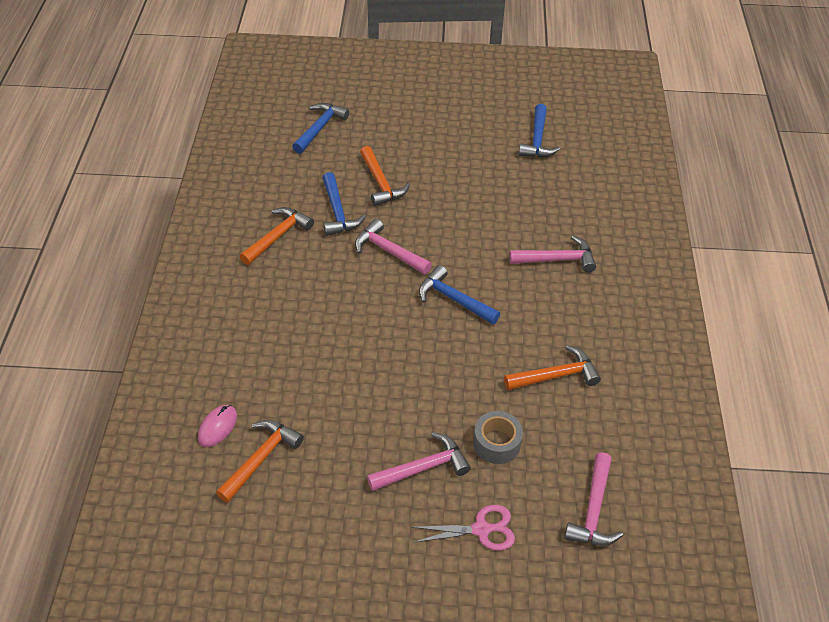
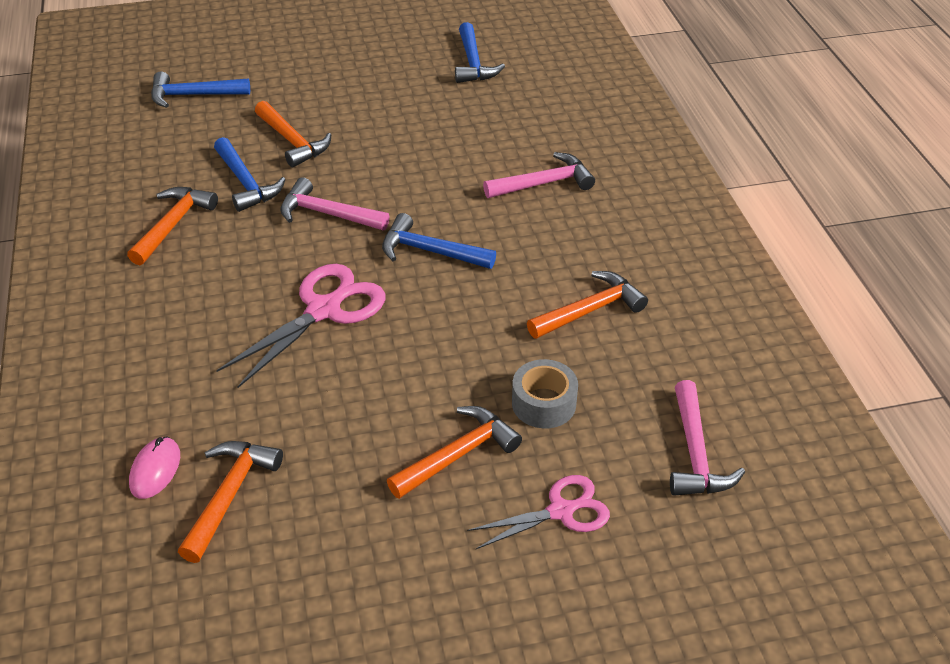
camera: 15 degrees left, 5 degrees down
(320, 128) = (193, 95): blue hammer -> blue hammer turned 105 degrees counterclockwise
(363, 330) = (324, 310): none -> pink scissors
(423, 468) = (458, 454): pink hammer -> orange hammer

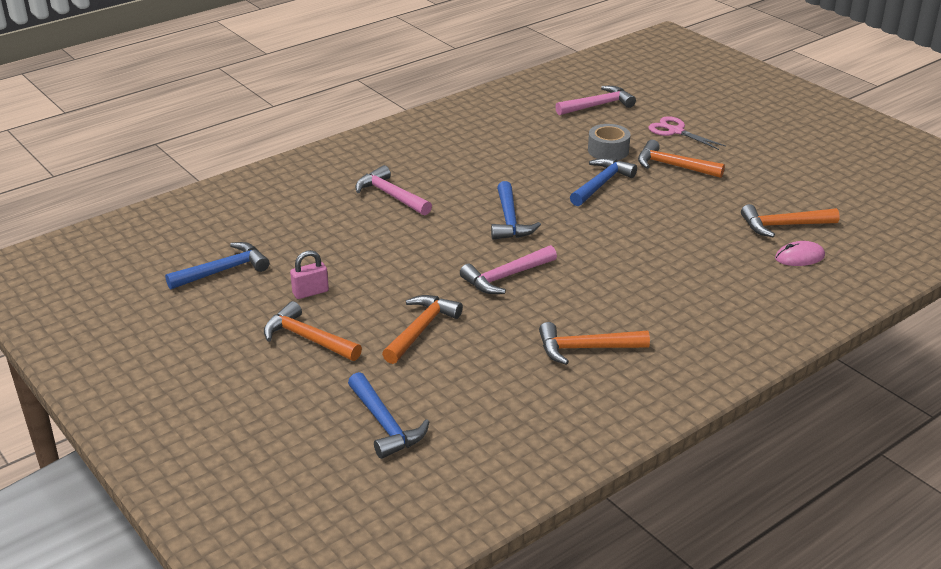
camera: 115 degrees left, 10 degrees down
(246, 183) = (500, 332): blue hammer -> blue hammer (601, 184)
(324, 310) = (609, 244): pink scissors -> none
(327, 214) = (506, 277): pink hammer -> pink hammer turned 60 degrees clockwise
(401, 98) = (310, 292): none -> pink padlock
(590, 310) = (515, 152): orange hammer -> orange hammer (307, 338)

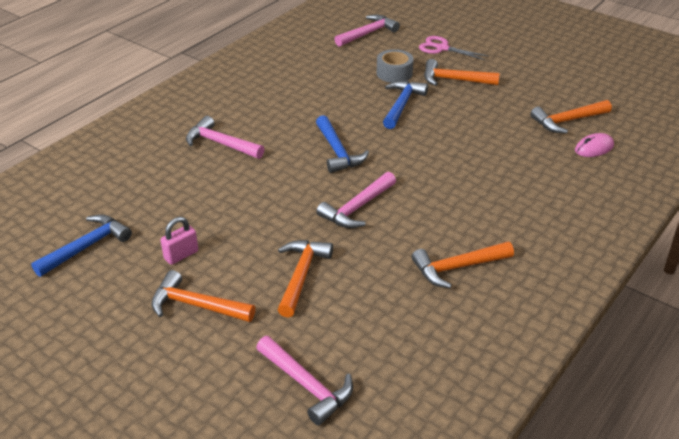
camera: 15 degrees left, 5 degrees up
(385, 424) = (307, 385): blue hammer -> pink hammer

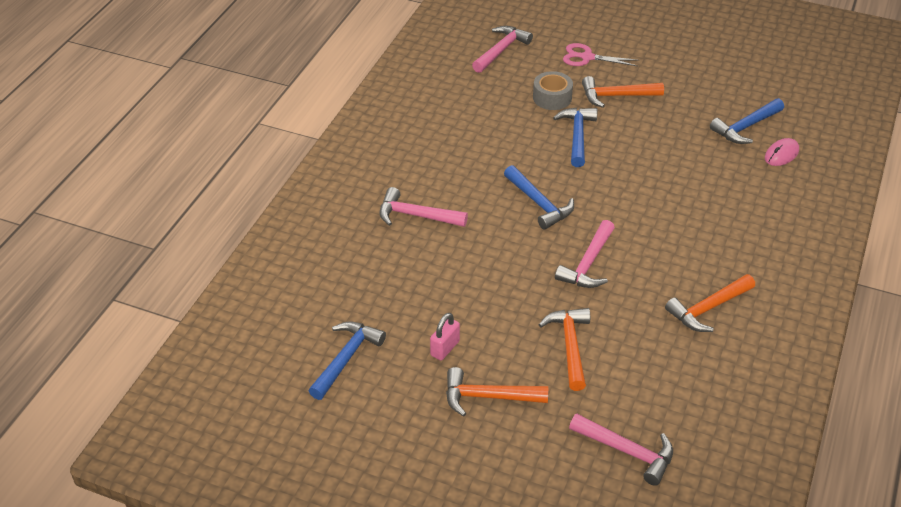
camera: 15 degrees left, 5 degrees up
(567, 121) = (745, 127): orange hammer -> blue hammer

